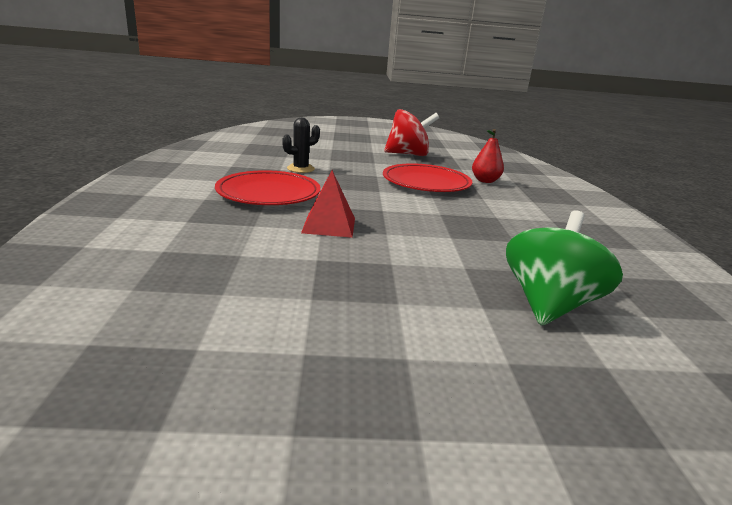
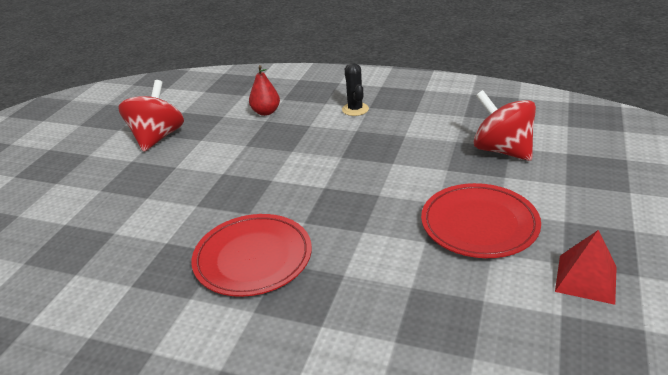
camera: 65 degrees left, 10 degrees up
(300, 169) = (174, 225): black cactus -> black cactus (355, 109)
(329, 225) = (355, 225): red pyramid -> red pyramid (586, 278)
(426, 183) = (258, 146): red plate -> red plate (479, 224)
(549, 305) = (502, 150): green spinning top -> red spinning top

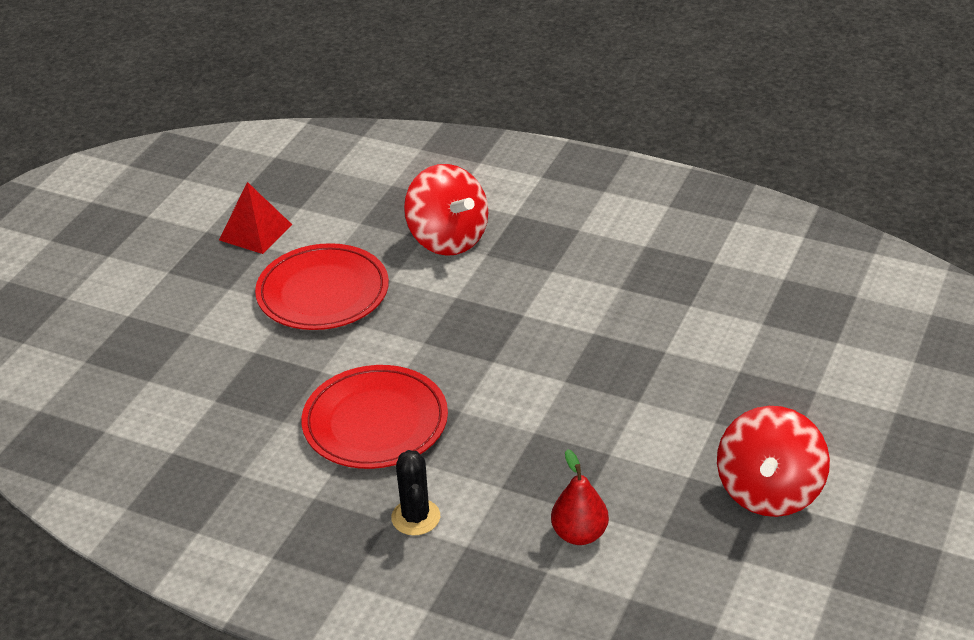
camera: 175 degrees left, 5 degrees up
(253, 258) = (583, 278): red plate -> red plate (375, 422)
(502, 150) = (230, 395): red spinning top -> red spinning top (448, 239)

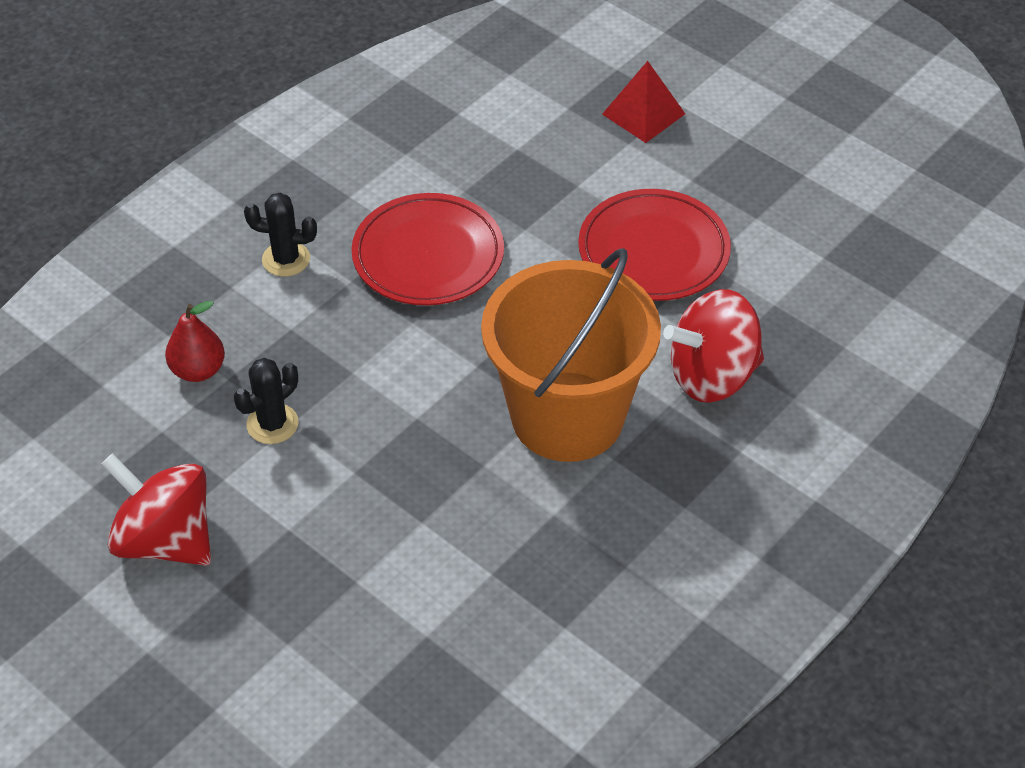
camera: 105 degrees right, 10 degrees up
(255, 232) = (787, 213): red pyramid -> red pyramid (643, 114)
(523, 301) = (567, 416): none -> orange bucket
(615, 464) = (272, 424): none -> black cactus

